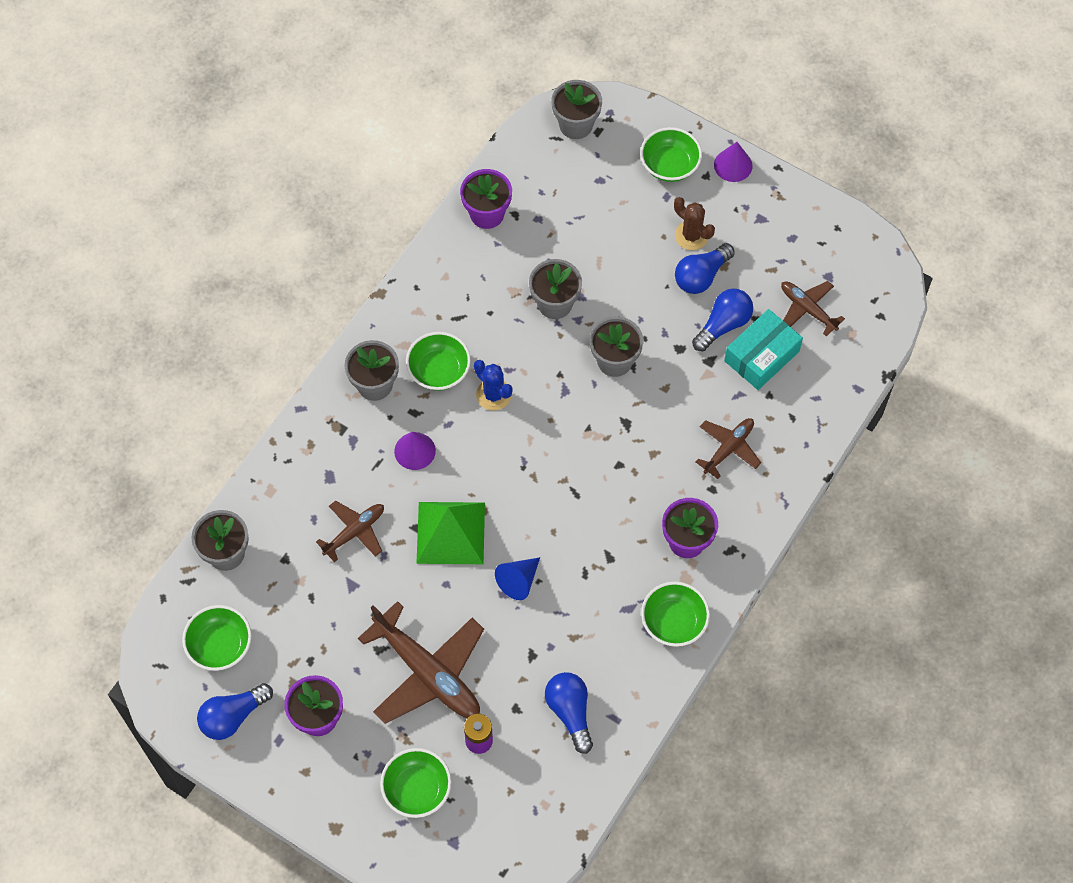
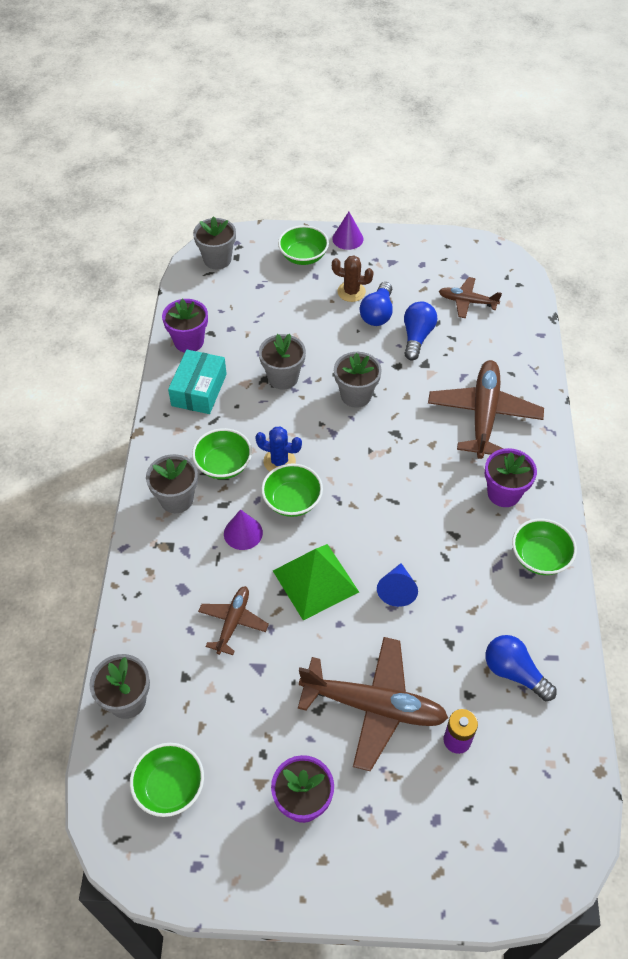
camera: 30 degrees left, 10 degrees down
(233, 716) = (222, 847): blue light bulb -> none
(417, 789) = (434, 816): green bowl -> green bowl (292, 501)
(728, 448) = (484, 414): brown plane -> brown plane, size x1.84
(761, 356) = (459, 344): turquoise box -> turquoise box (199, 390)

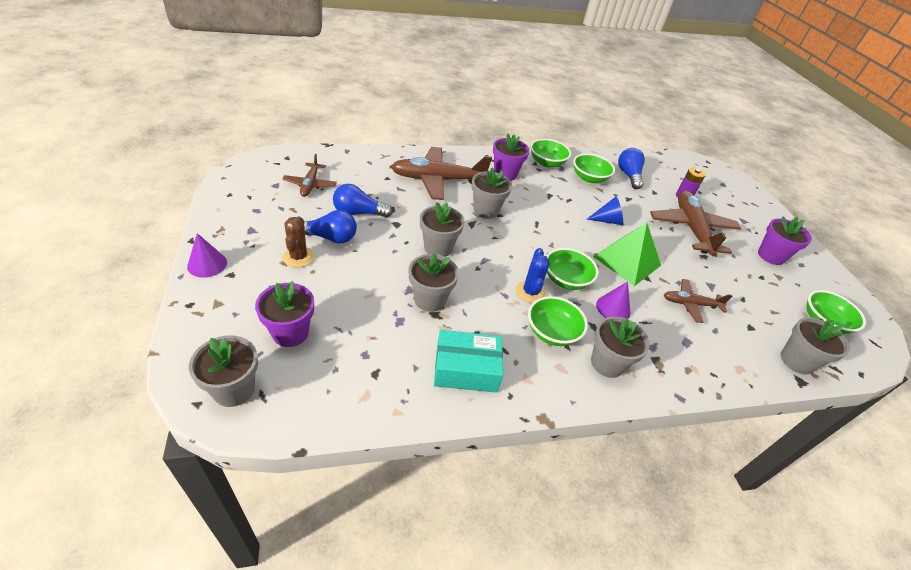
camera: 110 degrees left, 10 degrees down
(189, 341) = (393, 394): purple flower pot -> purple flower pot (290, 332)
(303, 256) = (236, 300): green bowl -> green bowl (589, 178)
(421, 452) = (486, 210): none -> grey flower pot
(514, 672) = (628, 175): blue light bulb -> blue light bulb turned 150 degrees clockwise

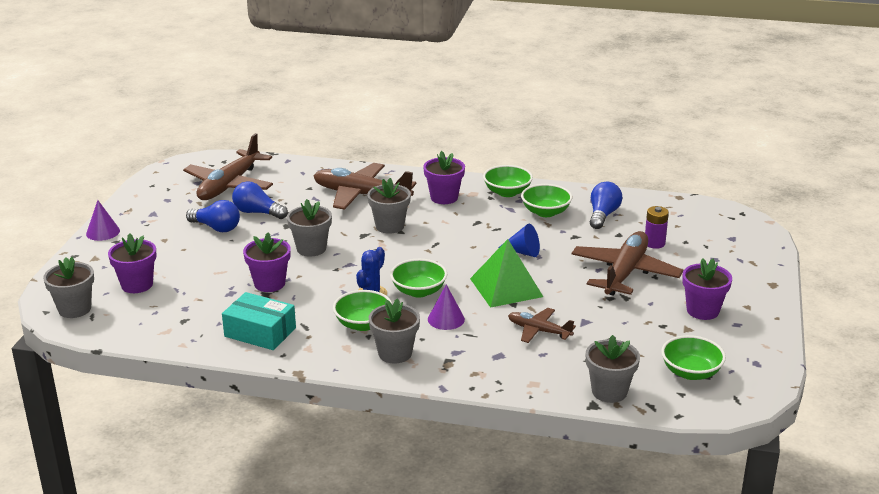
camera: 30 degrees right, 15 degrees down
(298, 257) = (179, 238): brown cactus -> none
(310, 184) = (229, 185): brown plane -> brown plane, size x1.84
(430, 299) = (269, 283): grey flower pot -> purple flower pot

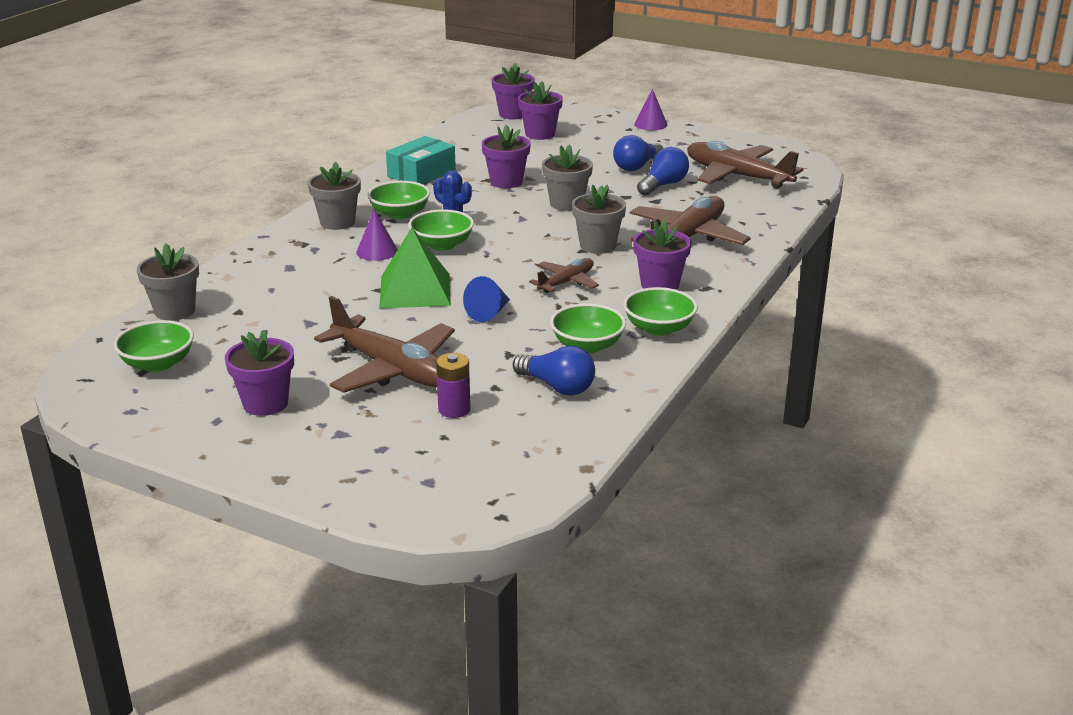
camera: 105 degrees right, 0 degrees up
(74, 309) = (513, 114): grey flower pot -> purple flower pot
(539, 331) = (314, 294): brown plane -> brown plane (566, 282)

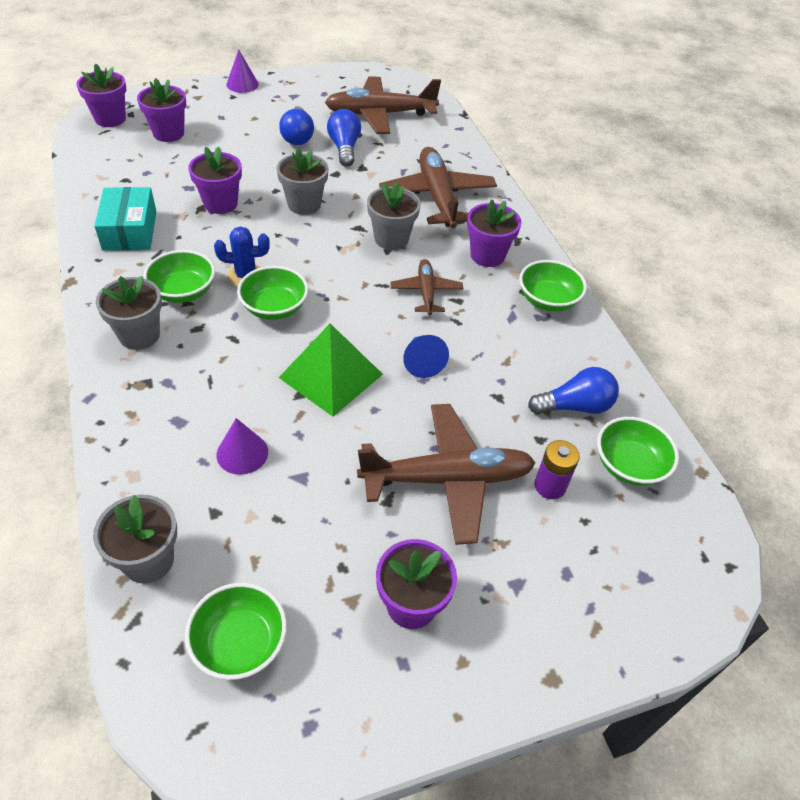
camera: 50 degrees left, 20 degrees up
(377, 251) = (230, 350): purple cone -> purple cone (242, 453)
(587, 345) = (532, 349): green bowl -> green bowl (629, 465)

